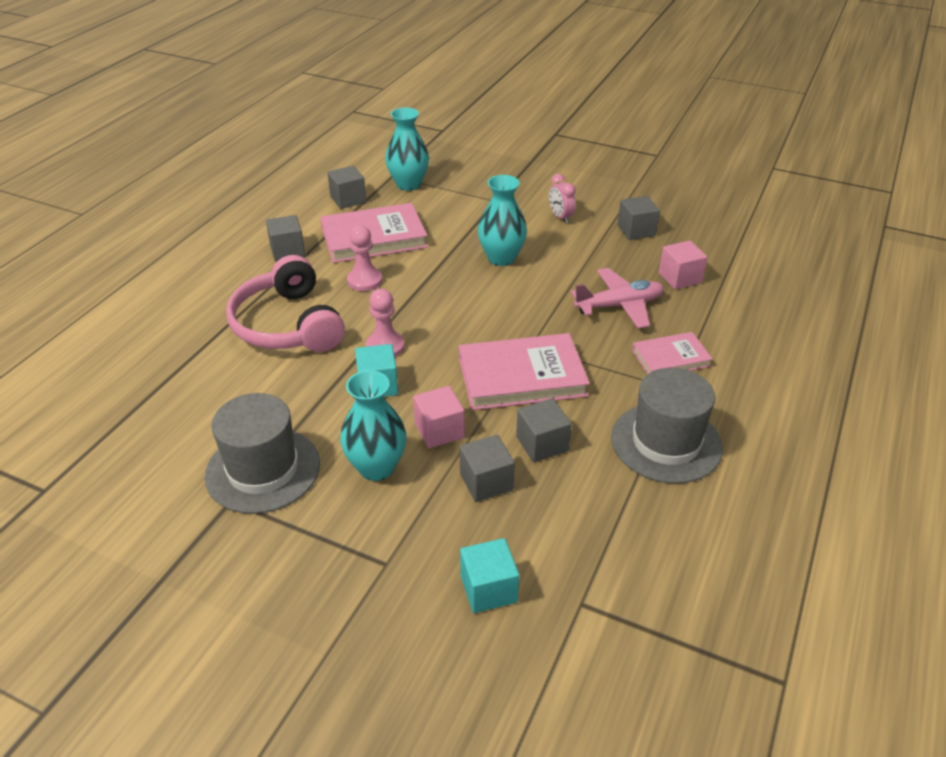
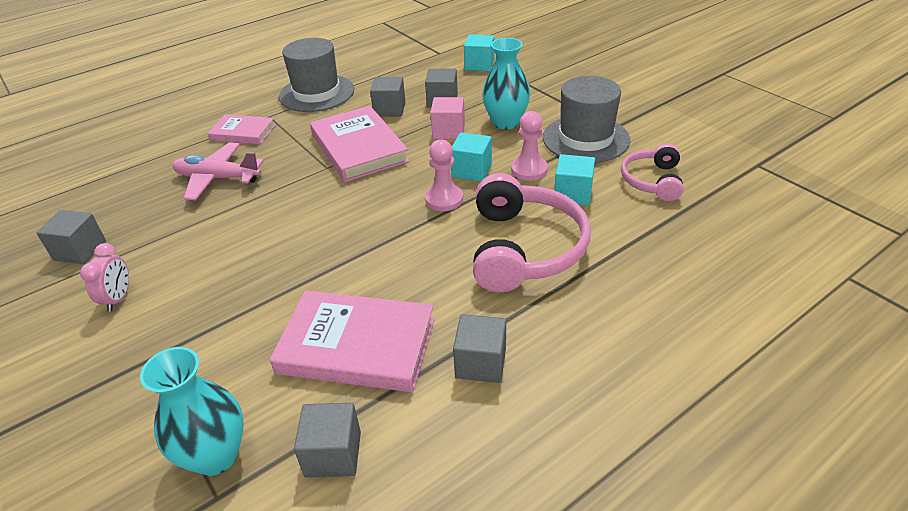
camera: 150 degrees left, 0 degrees up
(174, 429) = (652, 181): none -> pink headphones
(259, 388) = (573, 194): none -> turquoise cube
(364, 281) = (414, 279): pink pawn -> pink pawn (529, 170)
(501, 258) = (250, 261): turquoise vase -> none
(521, 377) = (359, 148): pink book -> pink book turned 45 degrees clockwise
(680, 278) = (134, 187): pink cube -> none

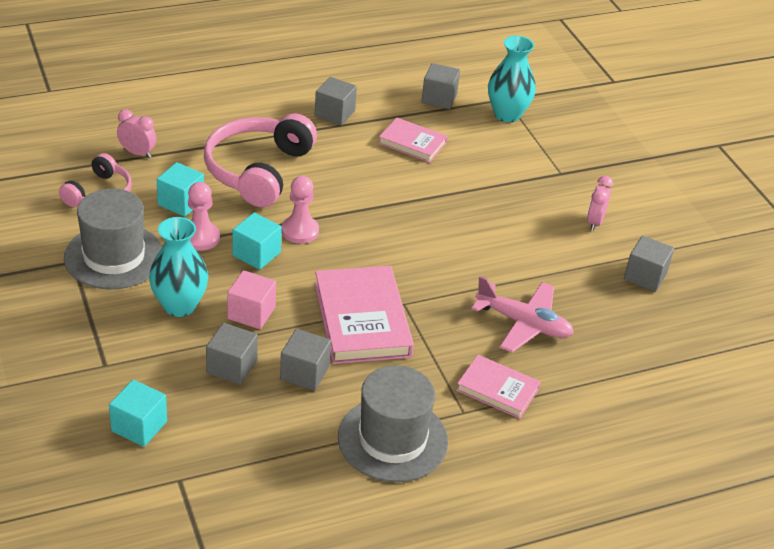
camera: 170 degrees left, 0 degrees up
(357, 346) = (412, 143): pink book -> pink book, size x0.58
(663, 230) = (137, 153): none -> pink clock

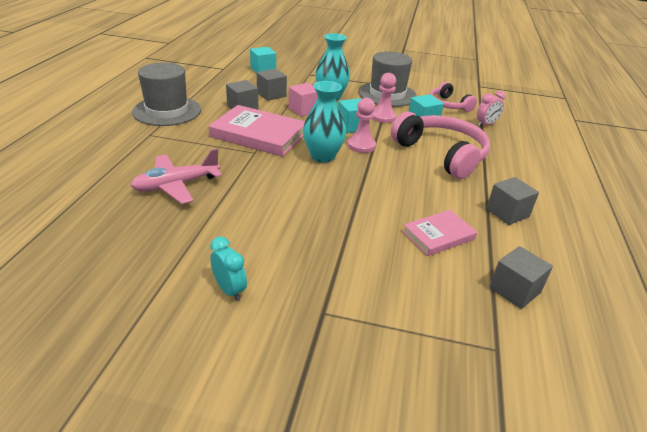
camera: 125 degrees right, 5 degrees down
(497, 389) = (145, 151): pink book -> none
(507, 114) = (460, 331): turquoise vase -> turquoise vase (322, 156)
(594, 222) = (229, 290): pink clock -> turquoise clock
(645, 276) = (130, 277): grey cube -> none

